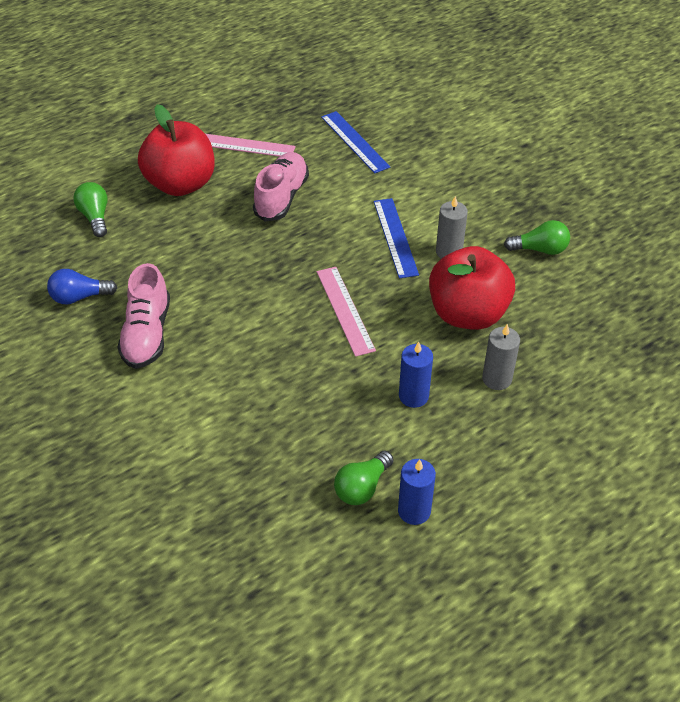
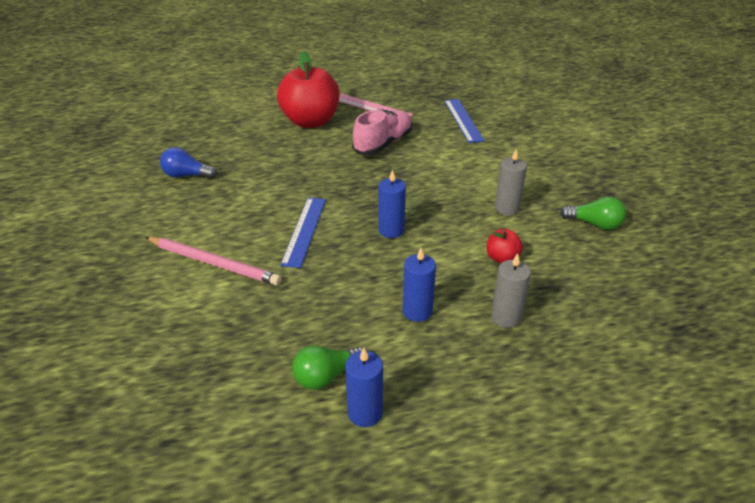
camera: 20 degrees right, 10 degrees down
(95, 217) = (234, 129): green light bulb -> none
(147, 334) = (219, 210): pink shoe -> none
(181, 400) = (214, 263): none -> pink pencil
(345, 310) = (391, 230): pink ruler -> blue candle
(395, 237) = (463, 188): blue ruler -> blue ruler (304, 231)
(467, 314) = (502, 258): red apple -> red apple, size x0.43

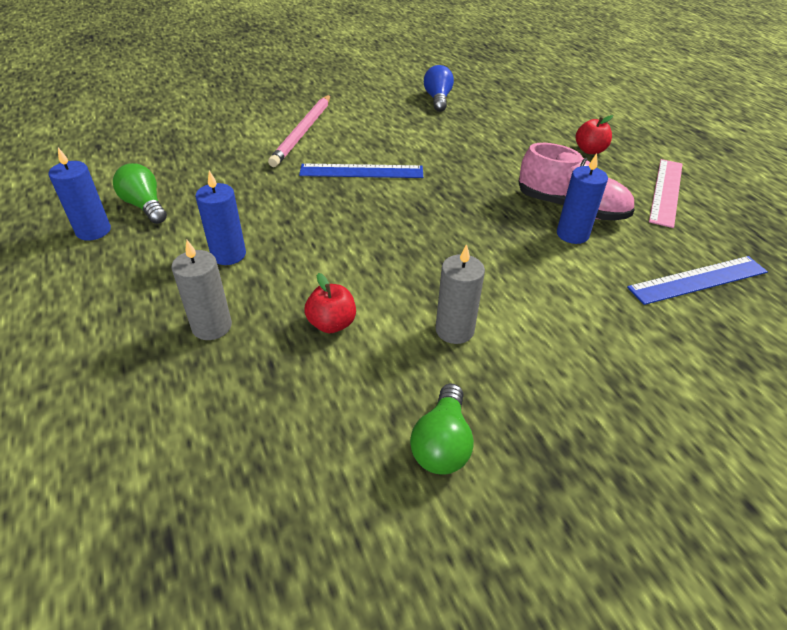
camera: 80 degrees right, 5 degrees up
(310, 121) = (590, 150): red apple -> red apple, size x0.43
(391, 230) = (374, 227): blue candle -> blue candle (572, 234)

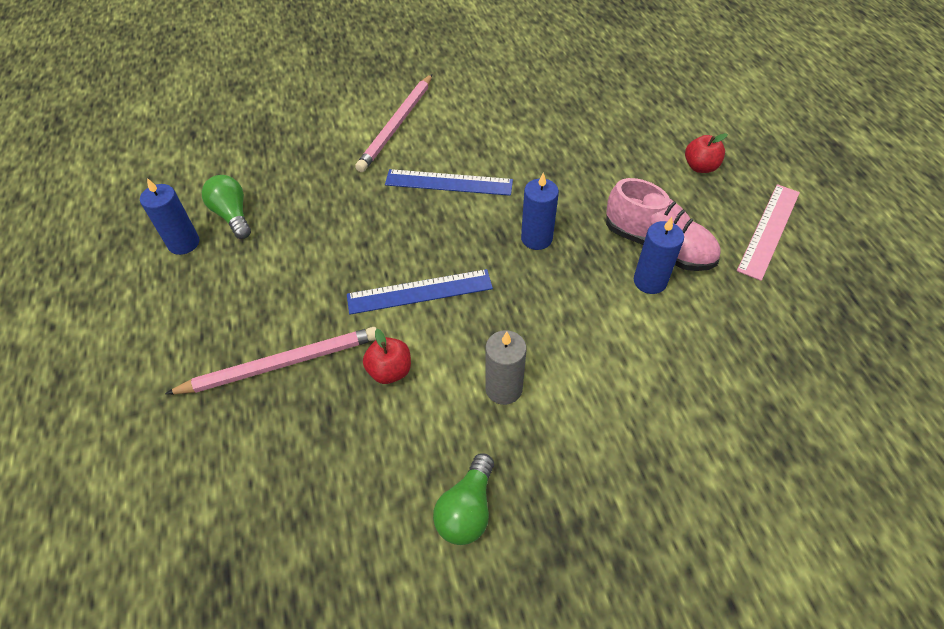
camera: 10 degrees right, 10 degrees up
(212, 326) = (281, 364): grey candle -> pink pencil
(228, 255) = (305, 281): blue candle -> blue candle (536, 238)
(438, 99) = (548, 83): blue light bulb -> none
(698, 280) = (766, 350): blue ruler -> blue ruler (419, 292)

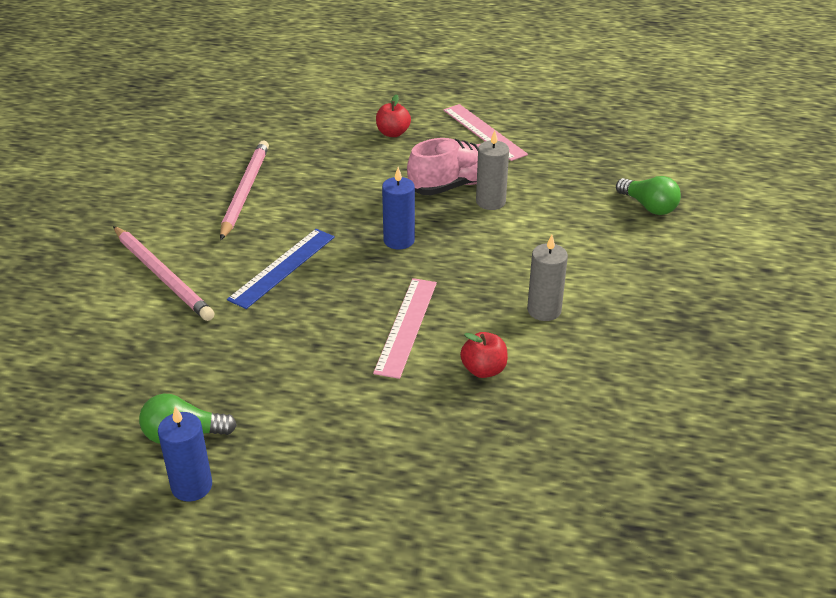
camera: 65 degrees left, 15 degrees down
(281, 364) = (427, 440): pink pencil -> pink pencil (245, 191)
(419, 292) = (406, 326): blue ruler -> pink ruler
(467, 510) = (643, 365): green light bulb -> green light bulb (648, 206)
(650, 281) = (490, 202): blue candle -> grey candle

